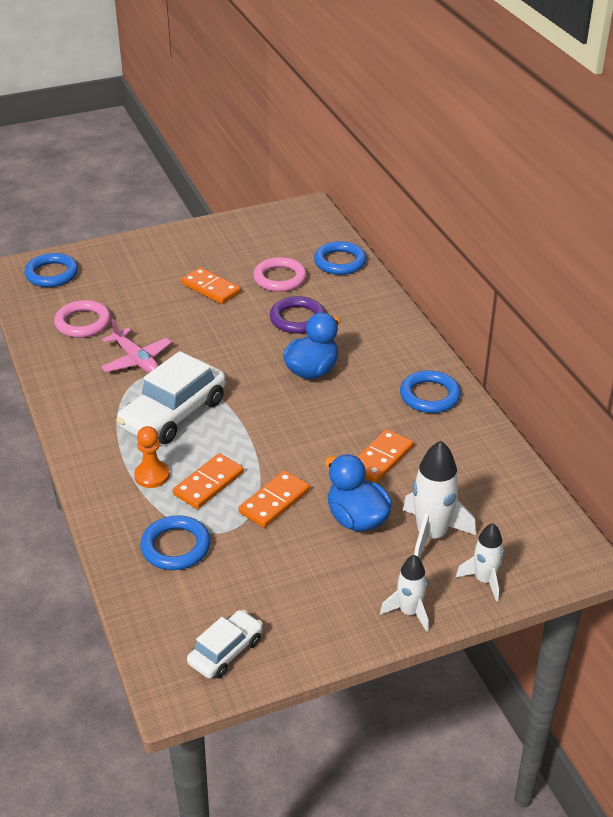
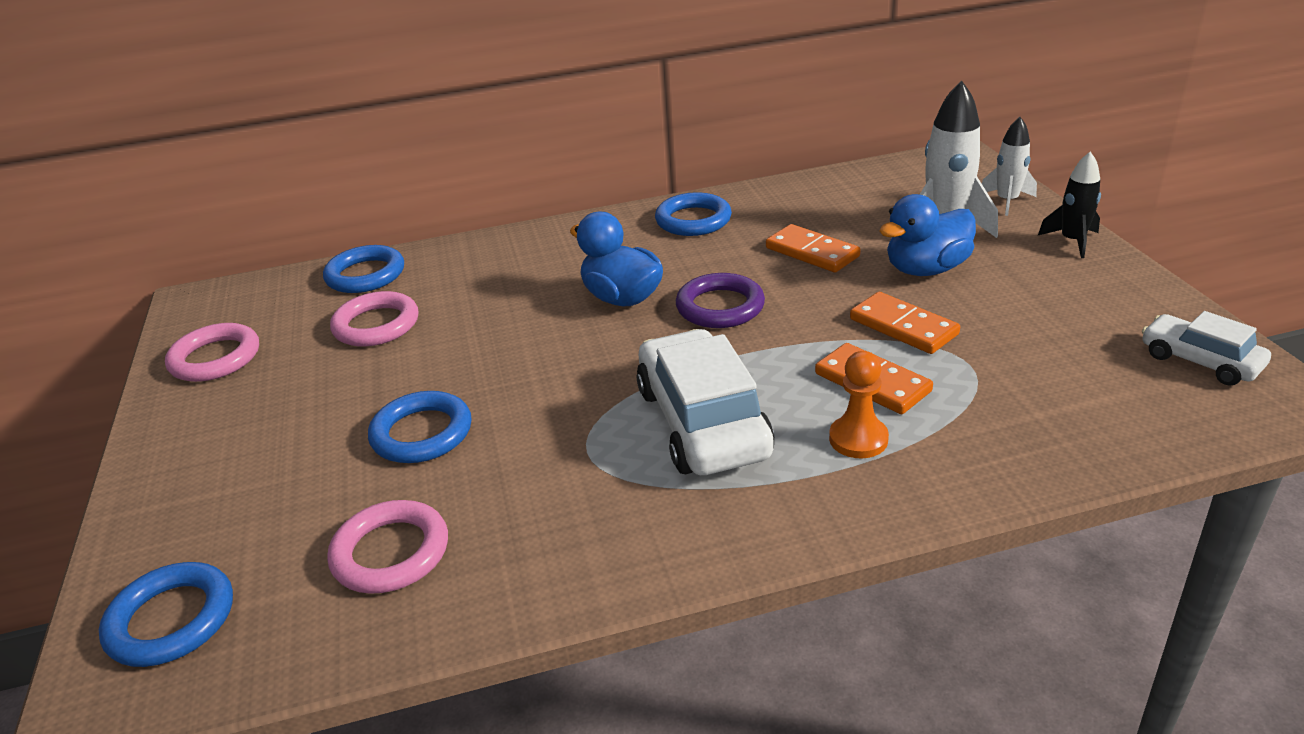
camera: 80 degrees left, 5 degrees down
(136, 360) = (542, 471): pink plane -> none
(173, 414) = (702, 422): white car -> white car turned 150 degrees counterclockwise
(175, 547) = (1016, 409): blue ring -> blue ring (422, 433)
(211, 288) = (363, 392): orange domino -> none
(246, 232) = (215, 358): none -> pink ring
(297, 319) = (492, 310): purple ring -> purple ring (720, 307)
(409, 612) = (1072, 241): white rocket -> black rocket

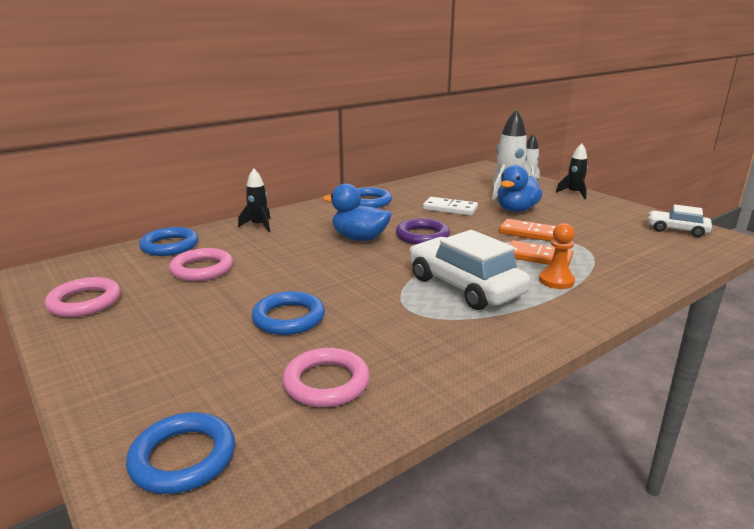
camera: 25 degrees left, 10 degrees down
(501, 251) = (259, 225): none -> black rocket
(812, 252) = (450, 209): orange domino -> white domino

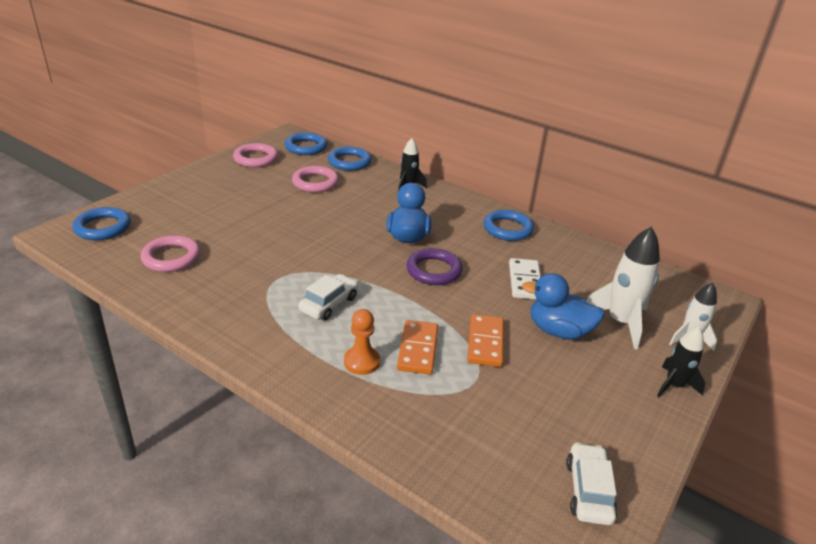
camera: 70 degrees right, 10 degrees up
(289, 318) = (251, 229): blue ring -> blue ring (306, 147)
(465, 286) = (329, 304): white car -> white car, size x0.56

